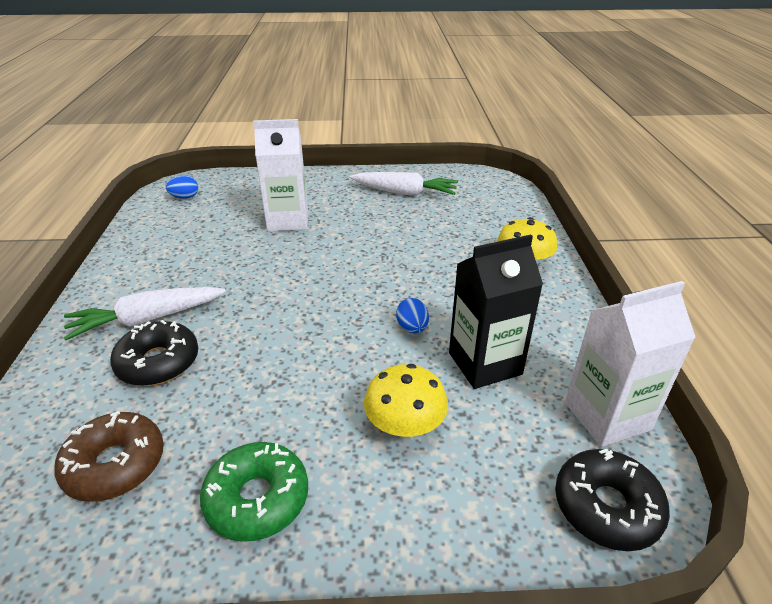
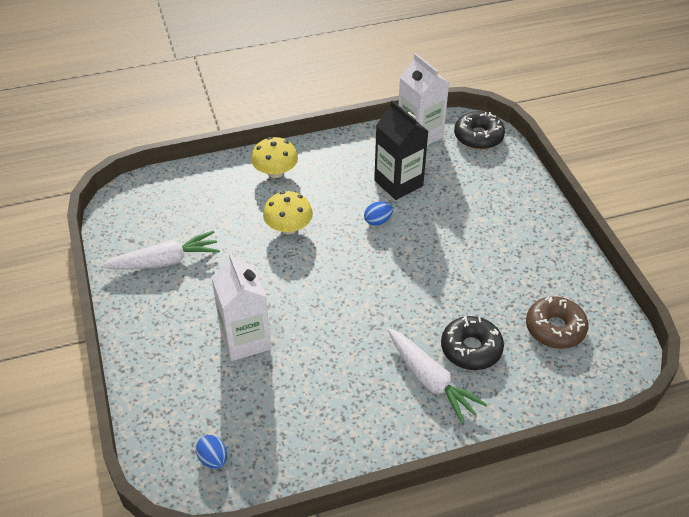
camera: 105 degrees left, 10 degrees up
(257, 499) = (540, 257): green donut -> none
(404, 193) = (164, 261): white carrot -> white carrot turned 75 degrees clockwise
(405, 424) = (464, 210): yellow mushroom -> yellow mushroom (288, 227)

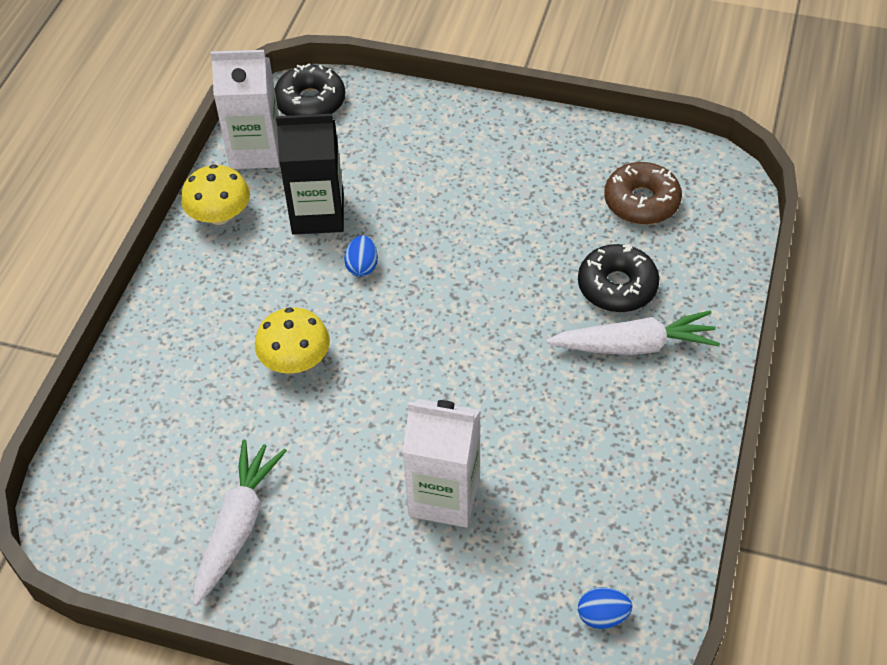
camera: 55 degrees left, 5 degrees up
(275, 172) = (184, 325): yellow mushroom -> yellow mushroom (219, 215)

